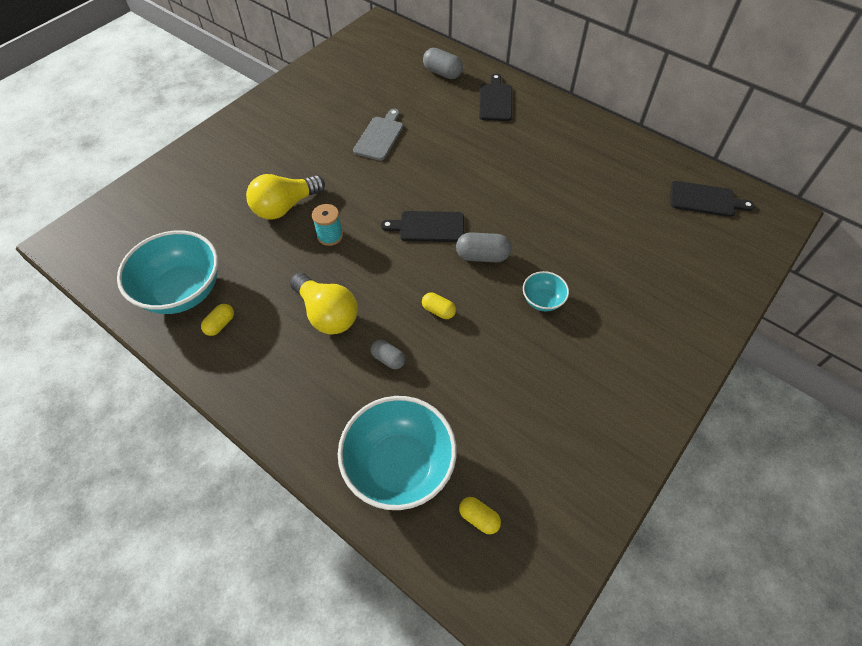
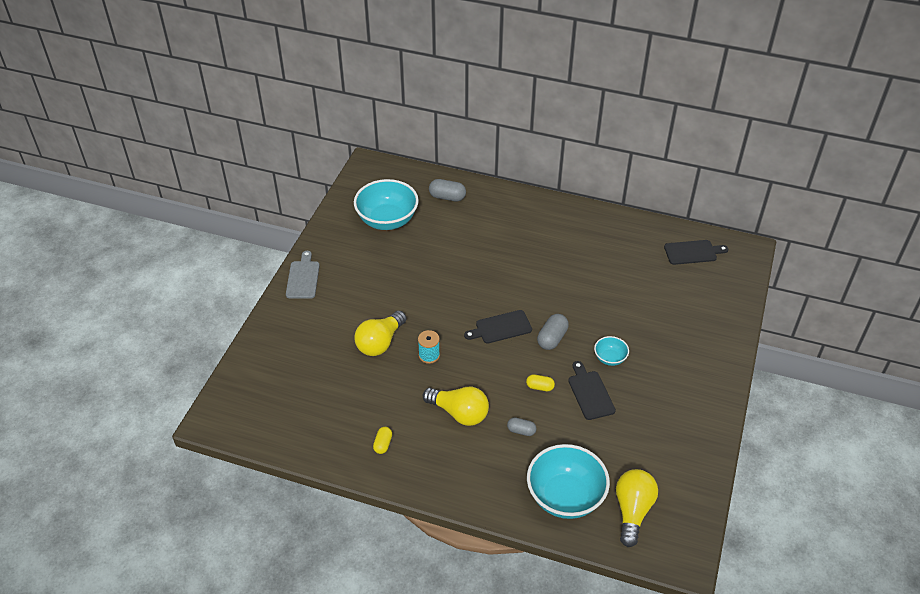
camera: 20 degrees left, 10 degrees down
(182, 291) = (338, 429): turquoise bowl -> turquoise bowl (387, 220)
(380, 136) = (424, 265): grey cutting board -> grey cutting board (303, 278)
(479, 518) = (632, 511): yellow capsule -> yellow light bulb
(482, 256) = (552, 338): grey capsule -> grey capsule turned 45 degrees counterclockwise
(495, 100) = (502, 211): black cutting board -> black cutting board (590, 393)

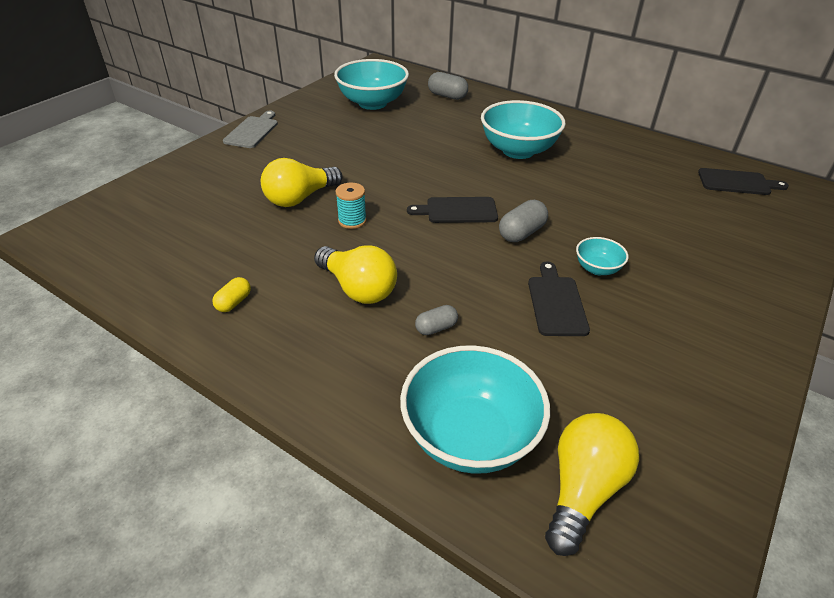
camera: 15 degrees right, 5 degrees down
(521, 431) = (436, 328): grey capsule -> grey capsule turned 60 degrees counterclockwise
(526, 253) = (518, 150): none -> turquoise bowl
(540, 387) = (484, 281): yellow capsule -> none

